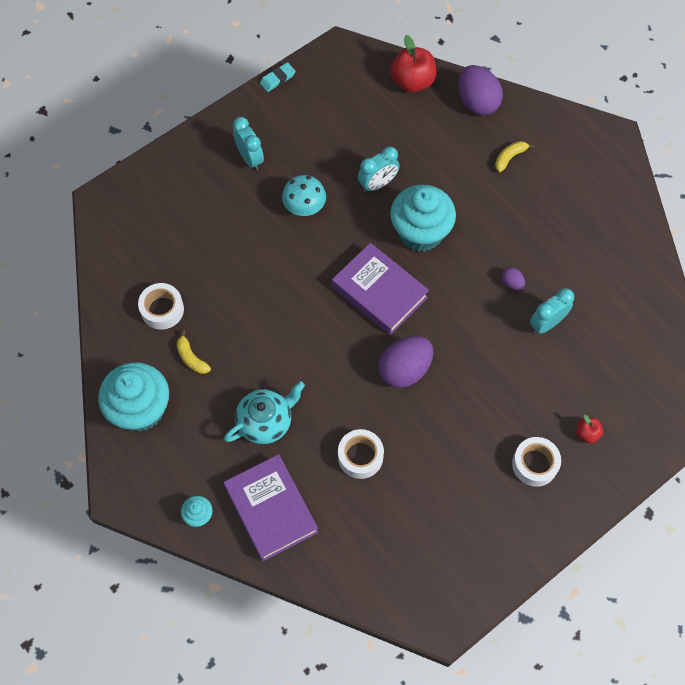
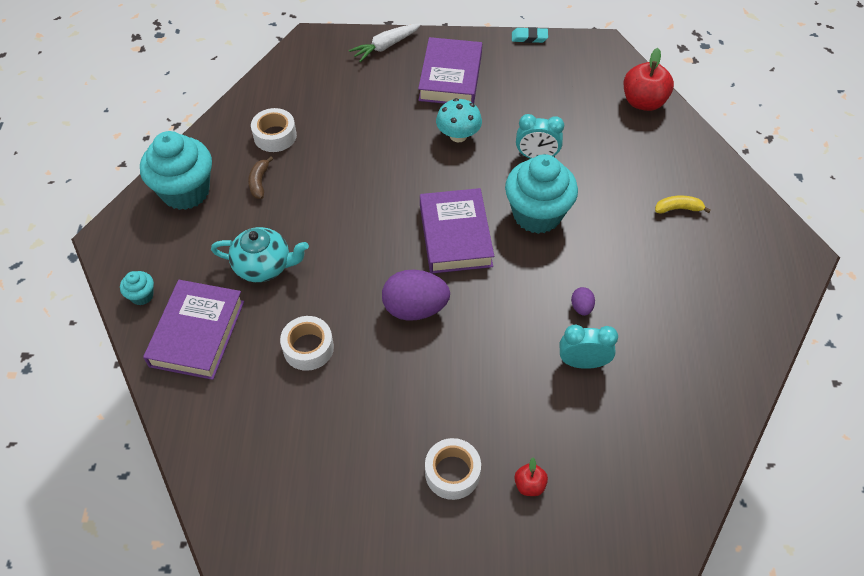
camera: 40 degrees right, 10 degrees down
(170, 165) = (385, 46): none -> white carrot
(191, 358) = (259, 182): yellow banana -> brown banana
(250, 158) = (450, 77): turquoise clock -> purple book
(477, 102) = (688, 150): purple egg -> none

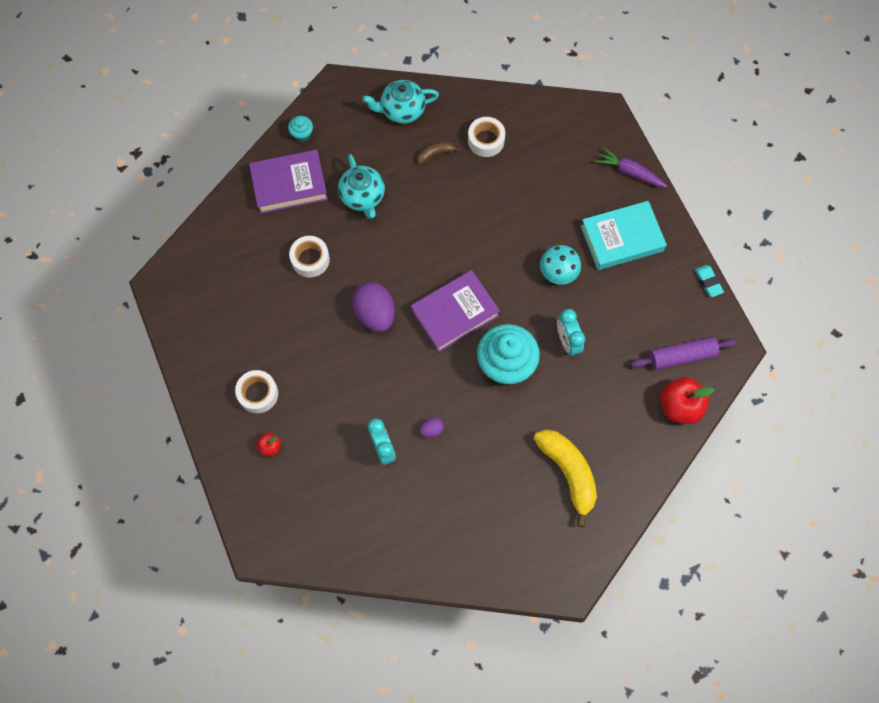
camera: 65 degrees right, 15 degrees up
(185, 191) = (402, 110): turquoise cupcake -> turquoise teapot
(385, 46) = (629, 172): white carrot -> purple carrot
(450, 77) = (621, 238): purple book -> turquoise book
(594, 82) = (681, 356): none -> purple rolling pin
(678, 208) = (568, 473): yellow banana -> yellow banana, size x2.09

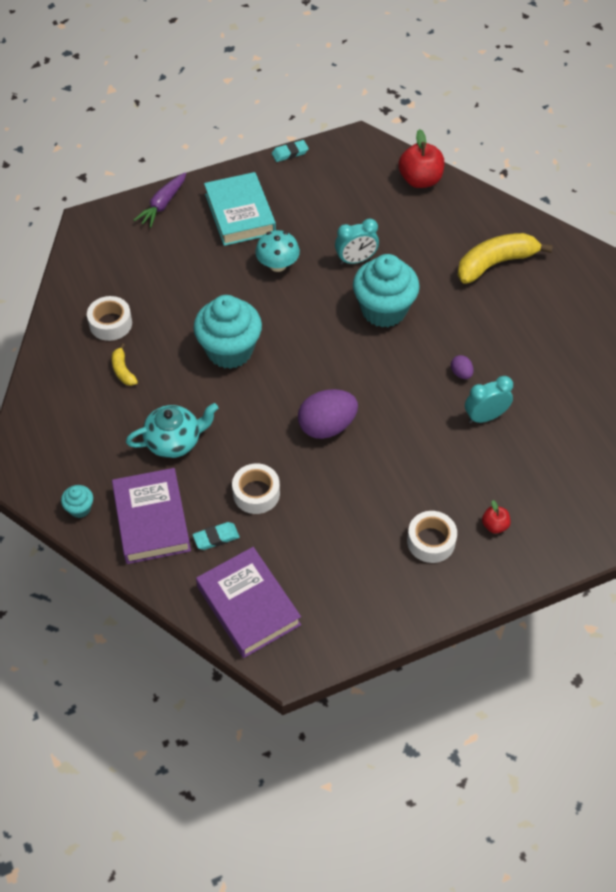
camera: 90 degrees left, 15 degrees down
(271, 231) = (216, 537): none -> turquoise eraser
(402, 110) = (59, 404): turquoise teapot -> none
(435, 154) = (123, 370): brown banana -> yellow banana
(454, 313) = (325, 353): purple book -> purple book (248, 606)
(457, 235) = (229, 350): none -> turquoise cupcake
(681, 356) = (369, 176): purple rolling pin -> none

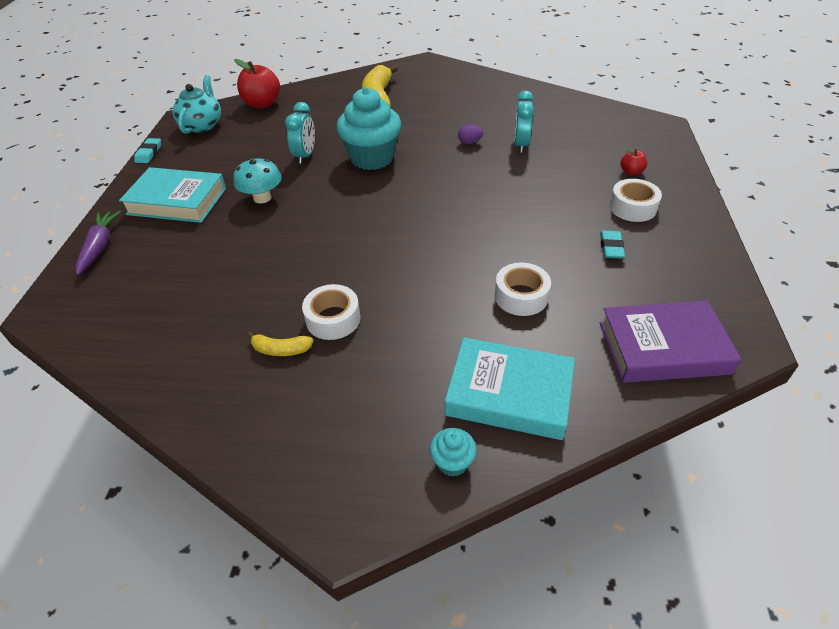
camera: 60 degrees left, 10 degrees down
(110, 323) = (206, 339): white tape -> white tape (333, 319)
(151, 520) = (509, 394): purple book -> turquoise book
(163, 205) = (100, 246): purple carrot -> purple carrot turned 150 degrees counterclockwise
(174, 441) = (413, 337): turquoise teapot -> turquoise teapot (202, 125)
(216, 537) = (562, 345): turquoise eraser -> turquoise eraser (611, 247)
(229, 350) = (331, 259): turquoise cupcake -> none
(327, 426) = (471, 226): purple egg -> none

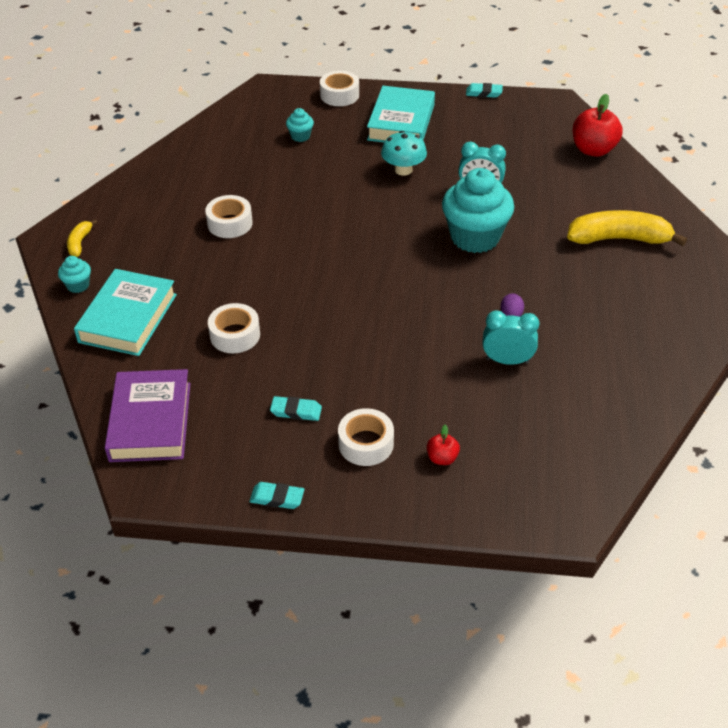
camera: 90 degrees right, 0 degrees up
(100, 246) = (339, 95): purple carrot -> white tape
(173, 273) = (300, 136): none -> turquoise cupcake
(202, 125) = (541, 116): turquoise teapot -> none
(281, 350) = (203, 199): yellow banana -> yellow banana (80, 243)
(713, 251) = (277, 498): none -> turquoise eraser

